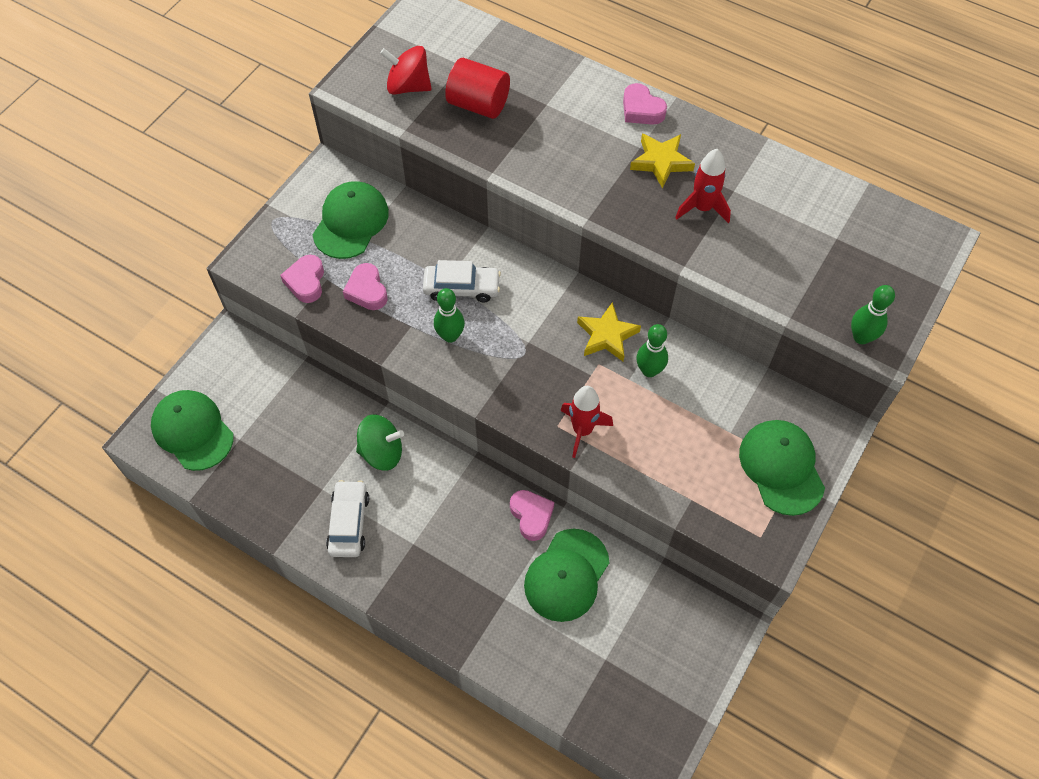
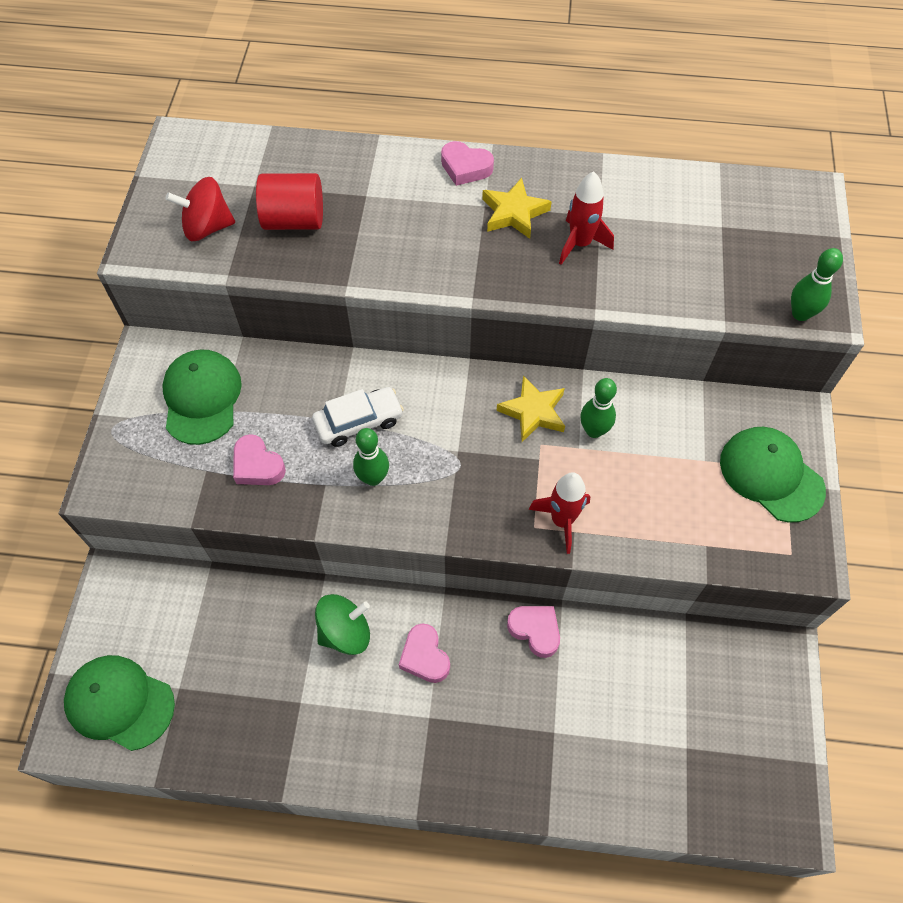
camera: 25 degrees left, 0 degrees up
(306, 282) = (184, 483): pink heart -> pink heart (424, 656)
(349, 523) = (348, 727): white car -> none
(566, 575) = (602, 677): green cap -> none

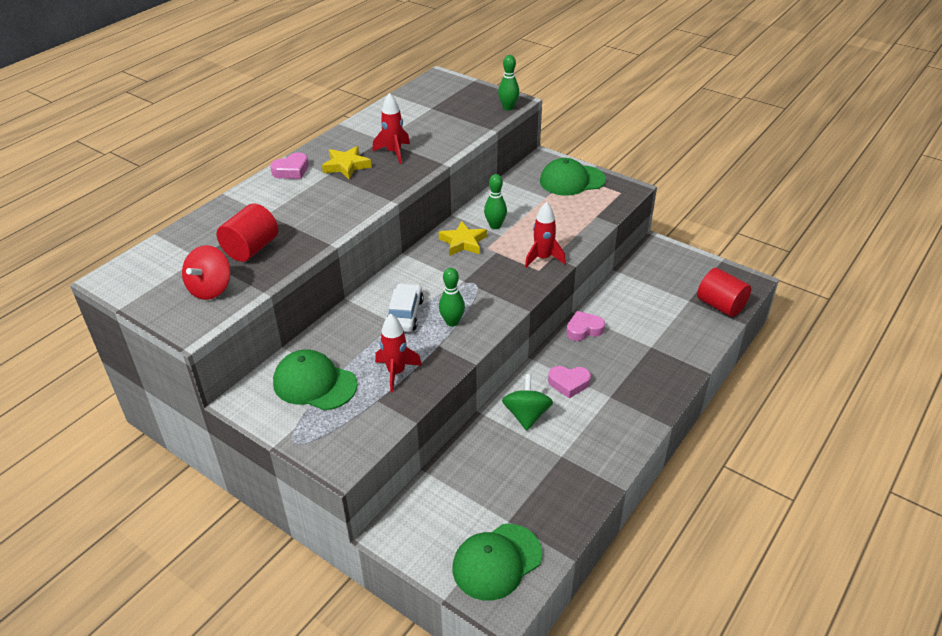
camera: 60 degrees left, 20 degrees down
(257, 465) = (396, 372): pink heart -> red rocket
(705, 799) = (720, 305): none -> red cylinder

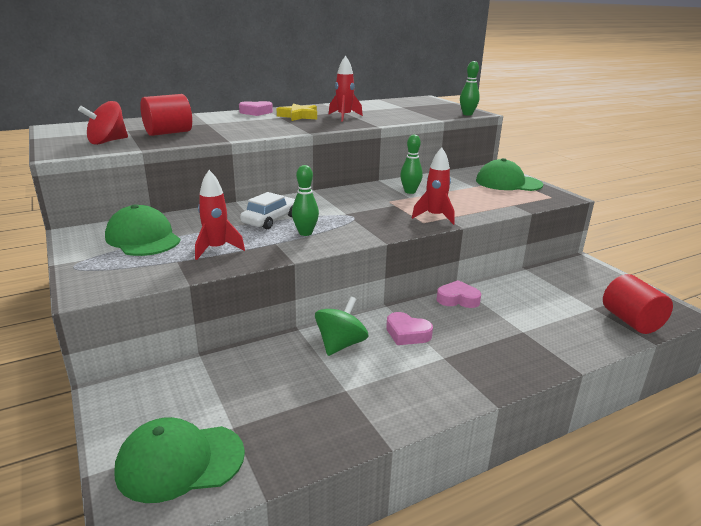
camera: 25 degrees right, 15 degrees down
(463, 242) = (371, 194): yellow star -> none

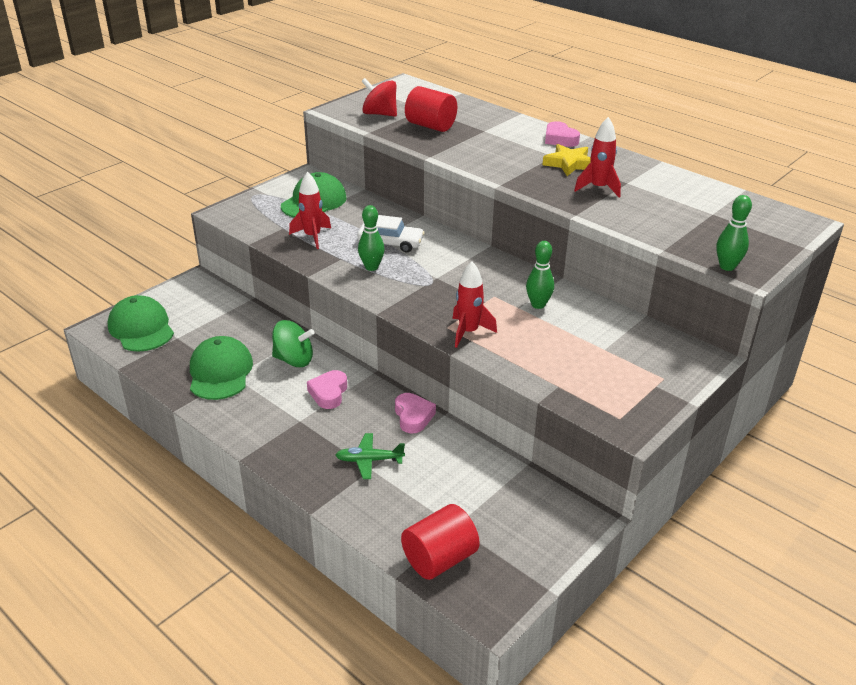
camera: 70 degrees right, 10 degrees up
(508, 183) = (648, 376): green cap -> green cap (220, 372)
(511, 330) = (369, 460): none -> green plane

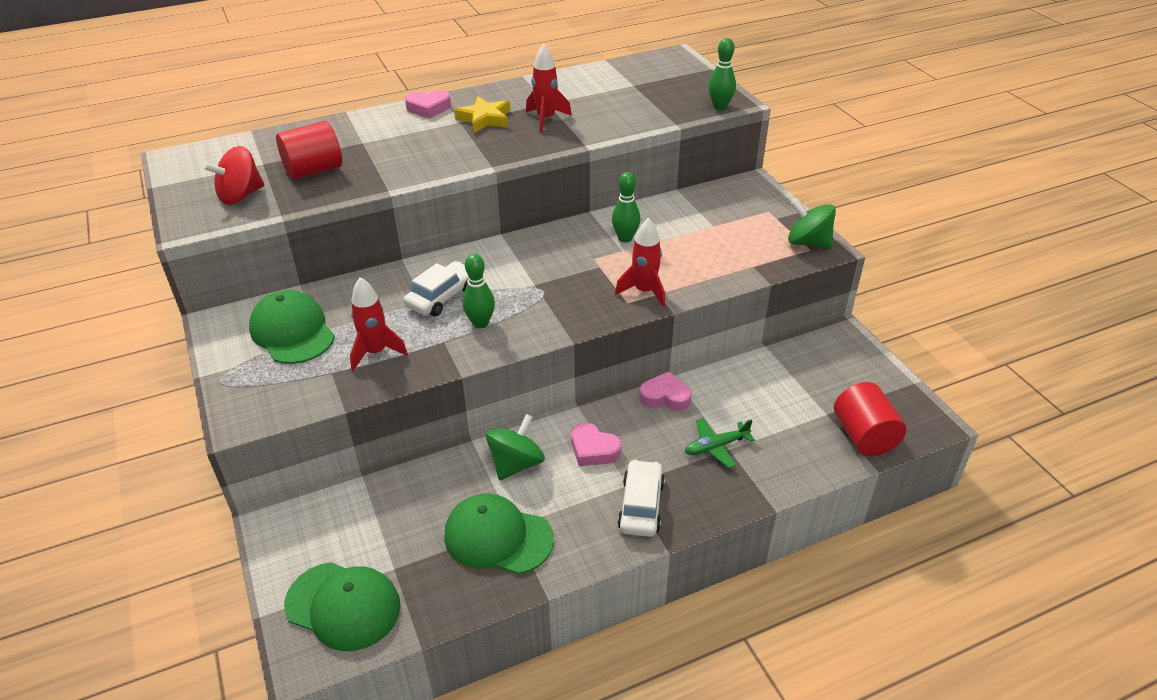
camera: 65 degrees left, 5 degrees up
(141, 328) = (343, 605): green cap -> green cap turned 150 degrees counterclockwise
(281, 433) = (641, 505): none -> white car
(369, 460) = (716, 447): green plane -> green plane turned 45 degrees clockwise
(630, 415) = (808, 243): none -> green spinning top

